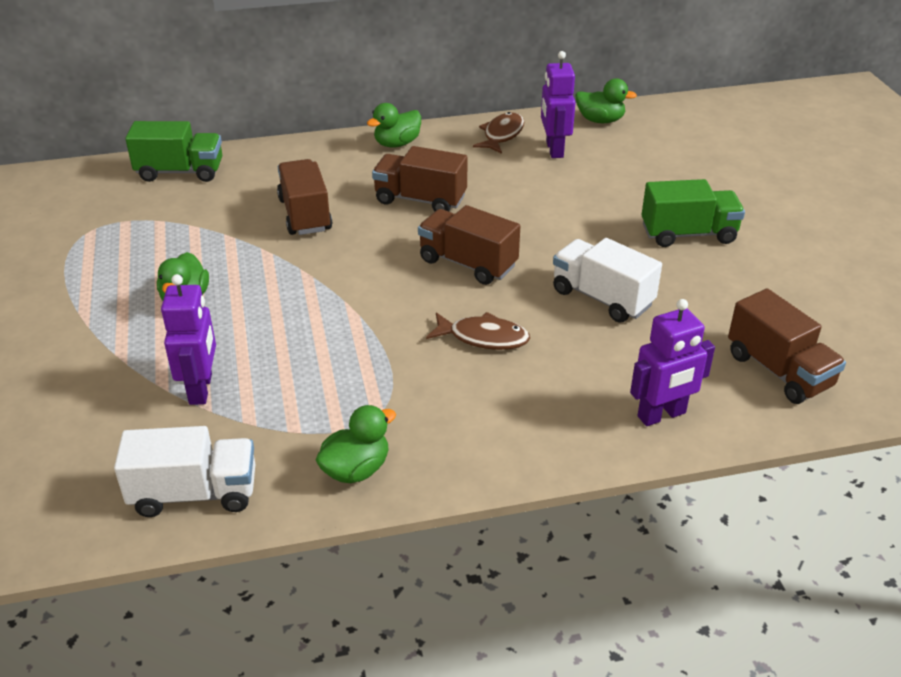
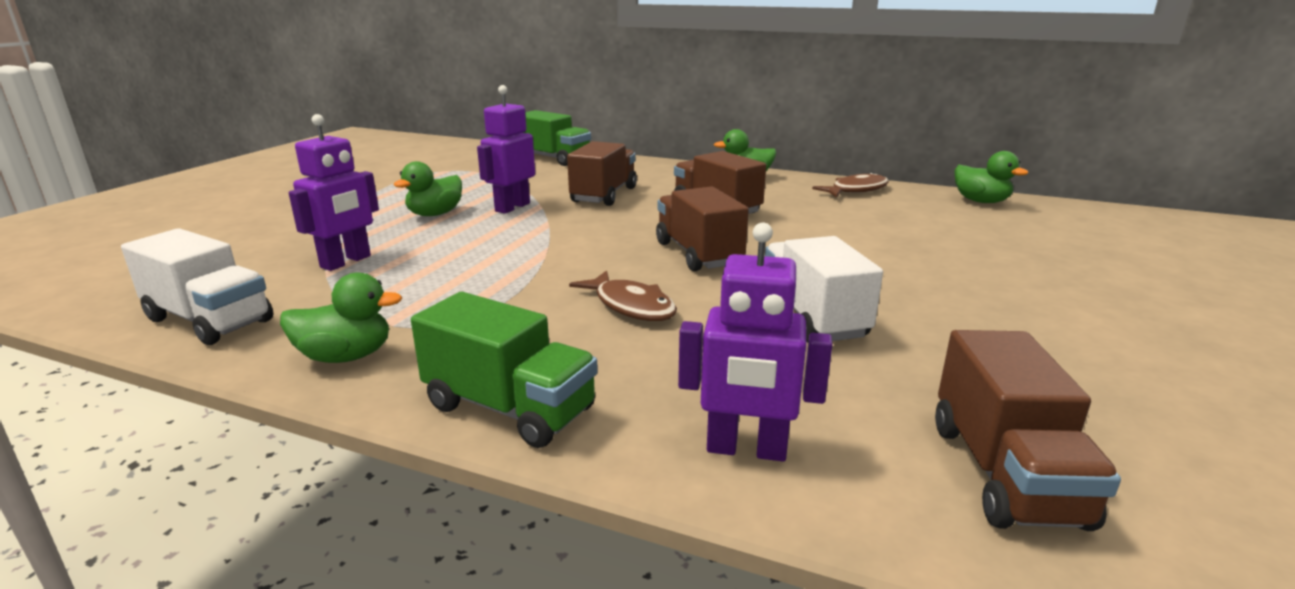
camera: 35 degrees right, 15 degrees down
(554, 149) = (900, 208): purple robot -> purple robot (512, 207)
(688, 234) = (999, 298): green truck -> green truck (510, 408)

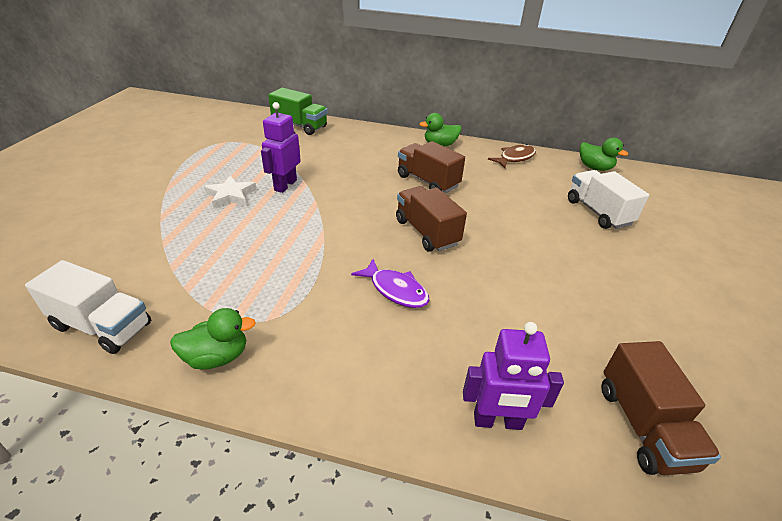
camera: 10 degrees left, 15 degrees up
(346, 262) = (182, 254): purple robot -> none
(435, 214) = (231, 195): green duck -> white star
(510, 408) = (344, 398): green truck -> none
(604, 195) = (347, 169): brown truck -> none
(631, 306) = (396, 290): brown fish -> purple fish
(812, 317) = (512, 293): white truck -> white truck (598, 212)

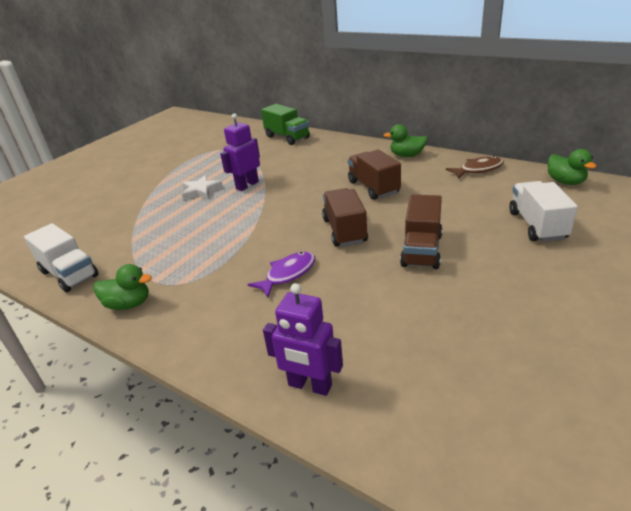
camera: 25 degrees right, 5 degrees down
(396, 290) = (288, 274): purple fish -> purple fish turned 105 degrees counterclockwise
(643, 426) = (445, 416): brown truck -> brown truck (422, 250)

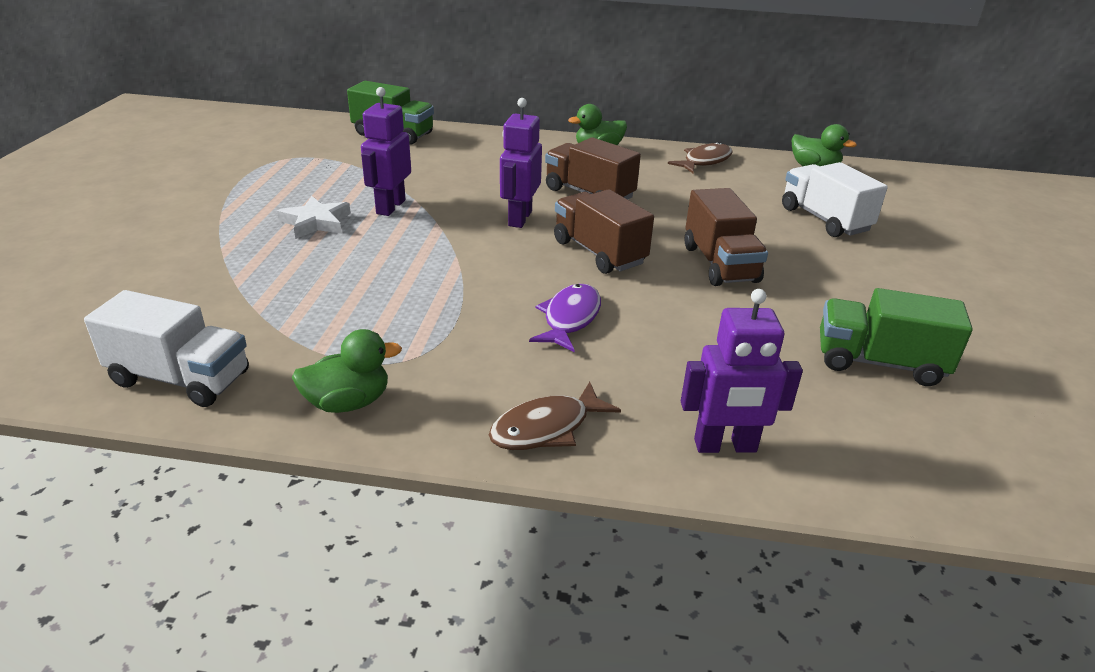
camera: 30 degrees left, 0 degrees up
(213, 345) = (546, 428): none -> brown fish
(314, 200) = (519, 218): none -> purple robot
(479, 350) = (879, 363): none -> green truck

